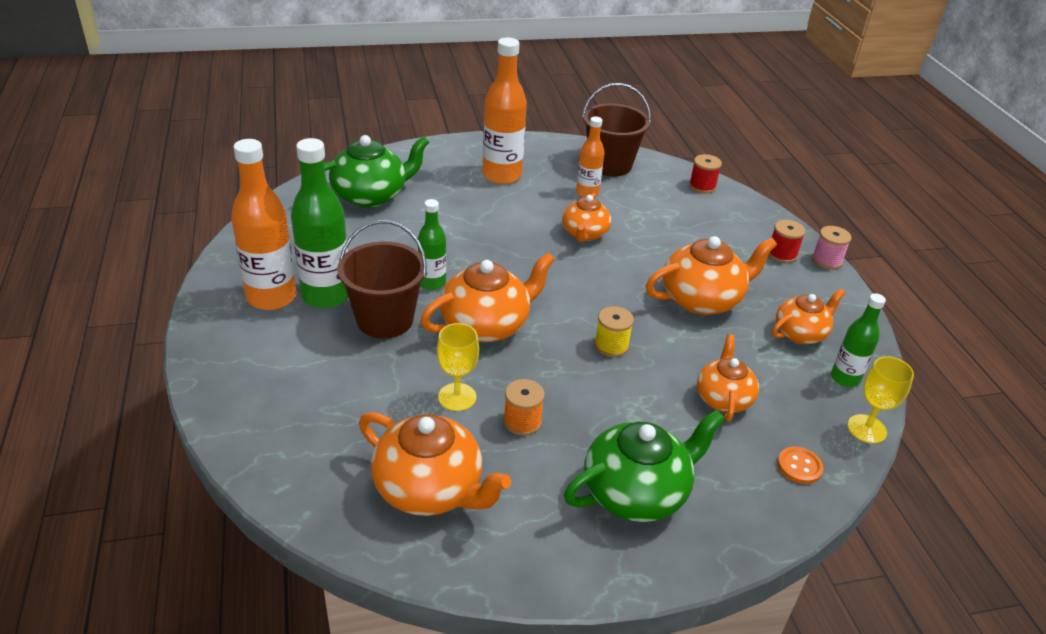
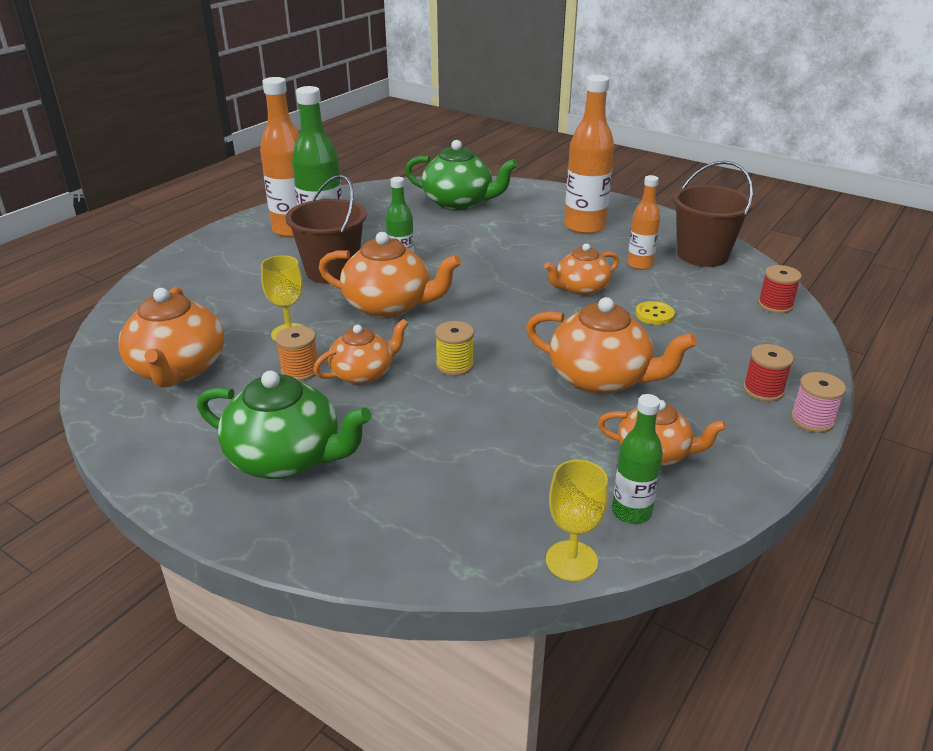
camera: 50 degrees right, 5 degrees down
(656, 231) = (654, 314): none -> yellow button
(723, 398) = (476, 450): orange teapot -> orange teapot (363, 373)
(799, 466) = (444, 537): orange button -> none

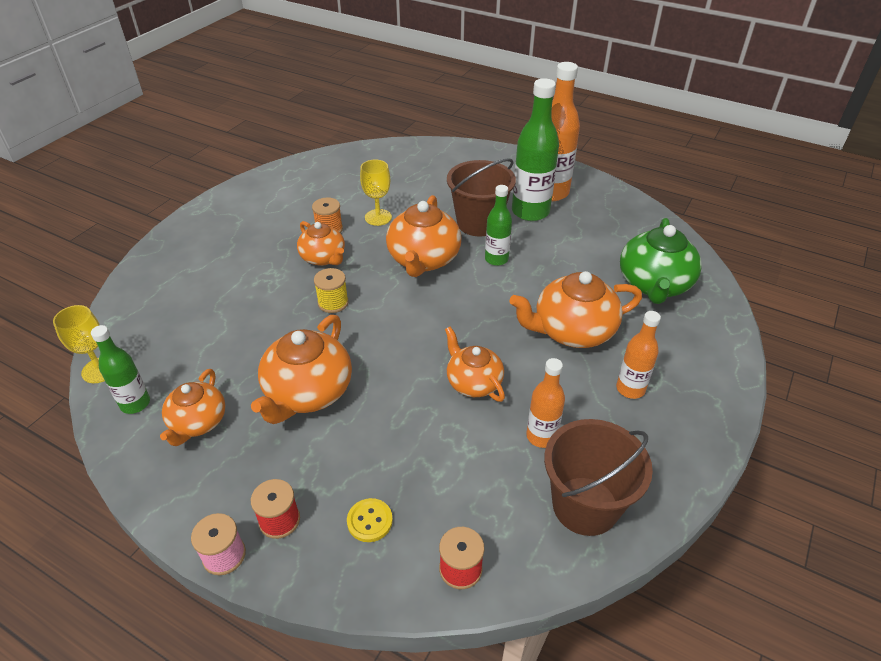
camera: 85 degrees right, 10 degrees up
(178, 369) = (332, 182): orange teapot -> orange teapot (572, 331)
(287, 458) = (231, 239): green teapot -> none
(584, 227) = (630, 389): orange bottle -> orange bottle, size x0.57
(654, 314) = (425, 441): yellow button -> yellow button (370, 521)

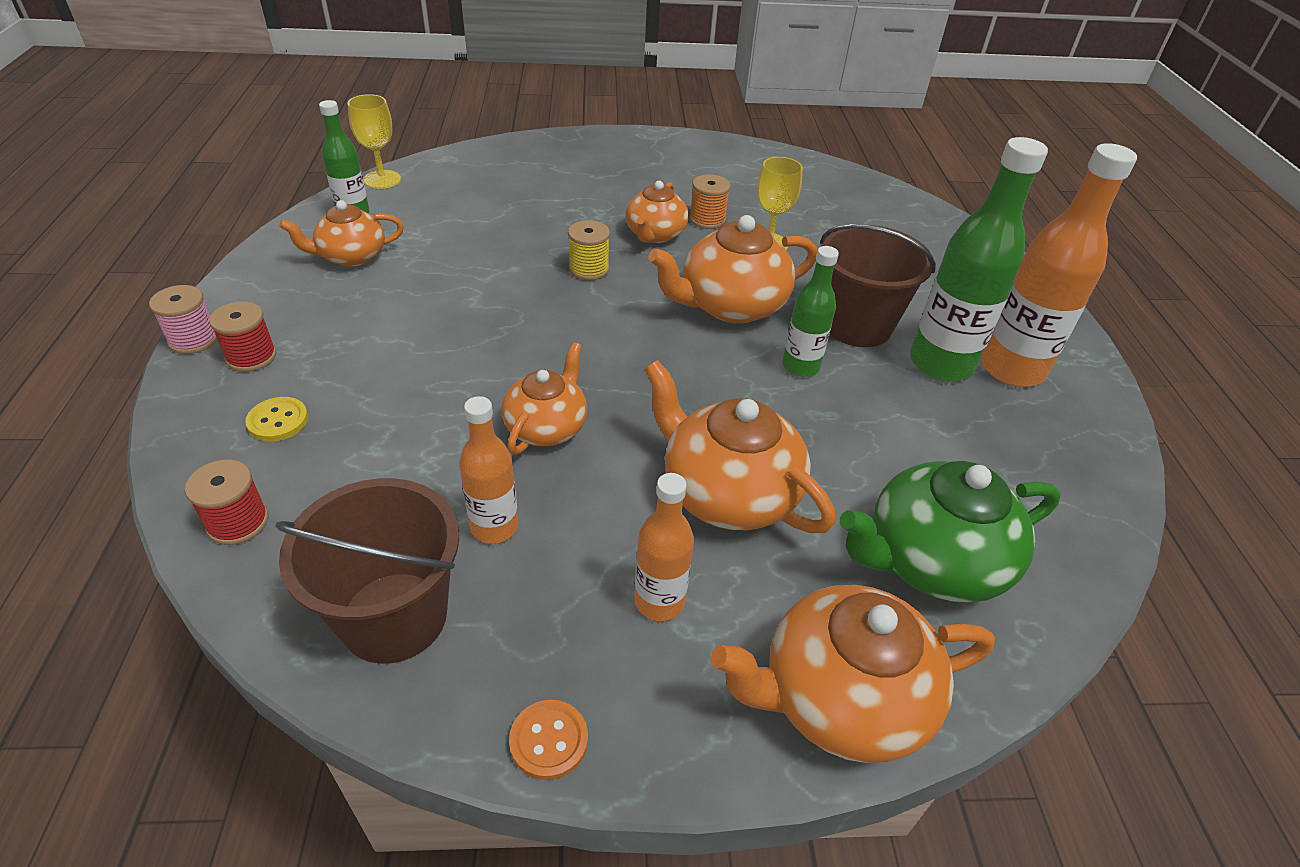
camera: 55 degrees right, 0 degrees up
(308, 392) = (437, 306): orange teapot -> orange teapot (840, 698)
(694, 465) = (549, 740): none -> orange button

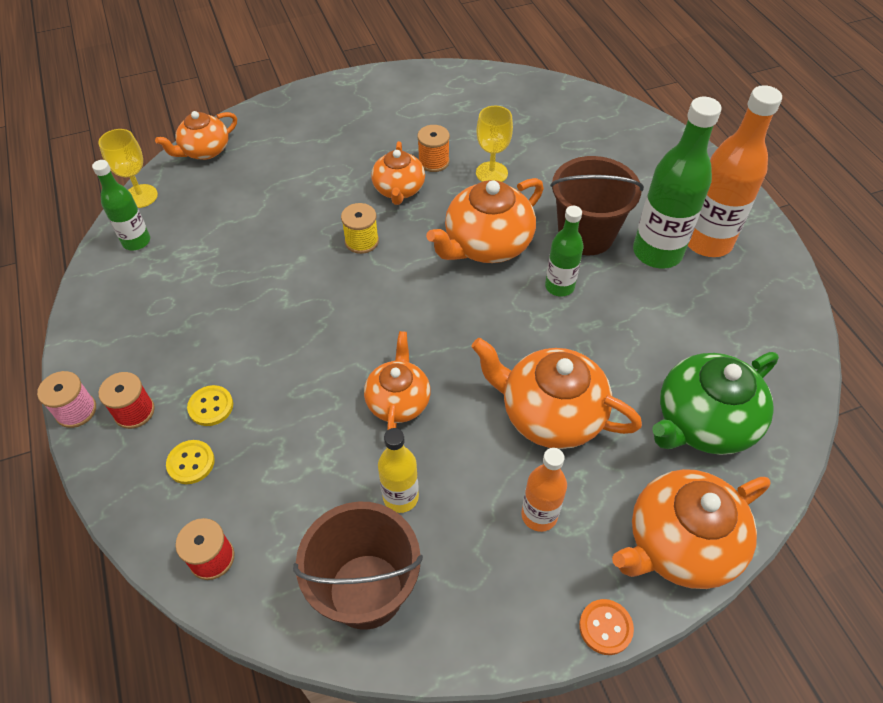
camera: 15 degrees left, 10 degrees up
(334, 374) = (211, 406): none -> yellow button
(351, 256) = (160, 287): orange teapot -> orange teapot (205, 151)
(494, 527) = (400, 497): orange bottle -> yellow bottle
(549, 740) = (512, 640): orange button -> orange button (605, 627)

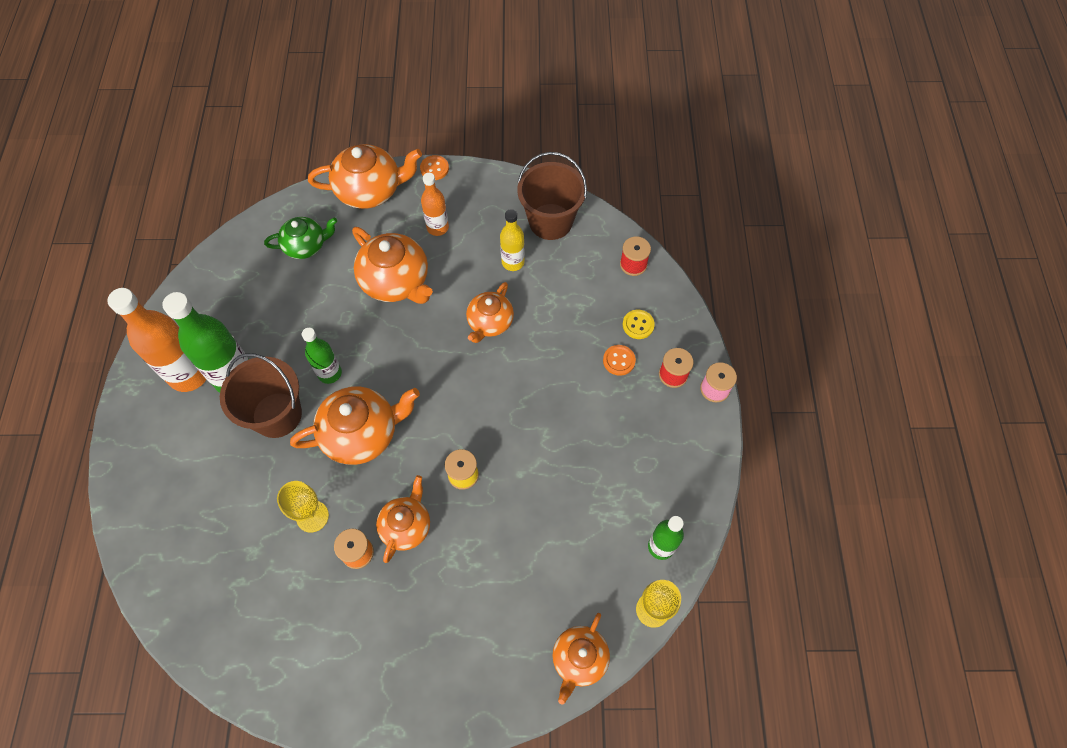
camera: 160 degrees left, 10 degrees up
(205, 151) = (579, 659): orange teapot -> orange teapot turned 135 degrees clockwise
(211, 406) = (619, 360): yellow button -> orange button
(703, 422) = (306, 246): green teapot -> green teapot, size x0.64

